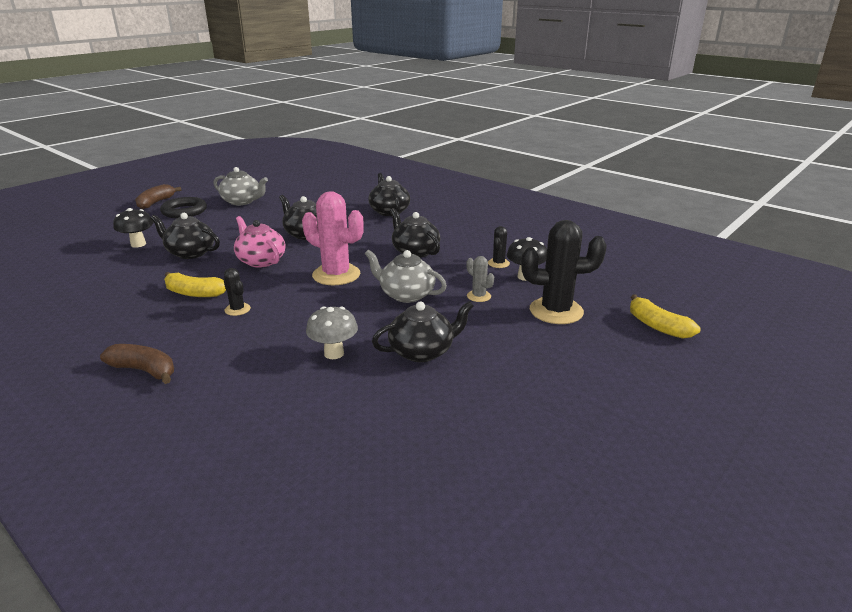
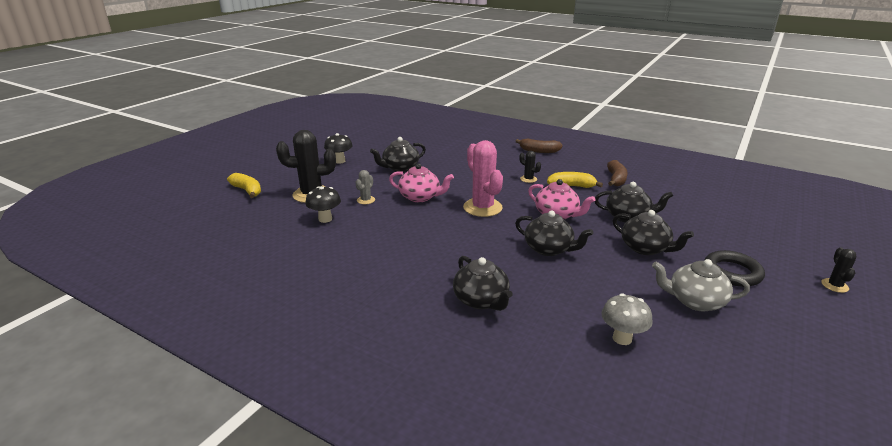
camera: 170 degrees right, 0 degrees up
(138, 244) = (690, 222): black mushroom -> black mushroom (339, 161)
(156, 202) = (798, 286): brown banana -> brown banana (616, 179)
(334, 353) = (449, 163): grey mushroom -> grey mushroom (622, 338)
(336, 275) = (482, 208): pink cactus -> pink cactus turned 45 degrees clockwise
(406, 294) = (420, 197): grey teapot -> pink teapot
(415, 252) = (426, 236): black teapot -> black teapot (645, 248)
(478, 296) = (366, 200): grey cactus -> grey cactus turned 75 degrees clockwise
(498, 263) = (346, 230): black cactus -> black cactus (834, 285)

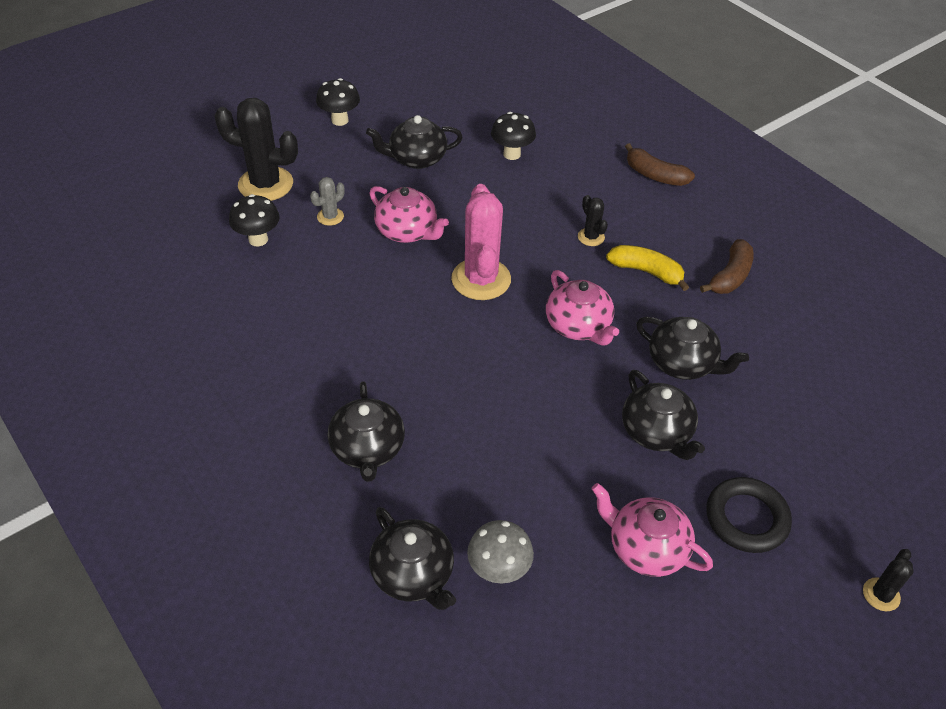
camera: 20 degrees right, 20 degrees up
(247, 191) = (188, 153): yellow banana -> none
(454, 157) = (512, 154): none -> black mushroom
(549, 249) = (518, 389): black teapot -> black teapot (413, 574)
(695, 301) = (646, 548): grey teapot -> pink teapot

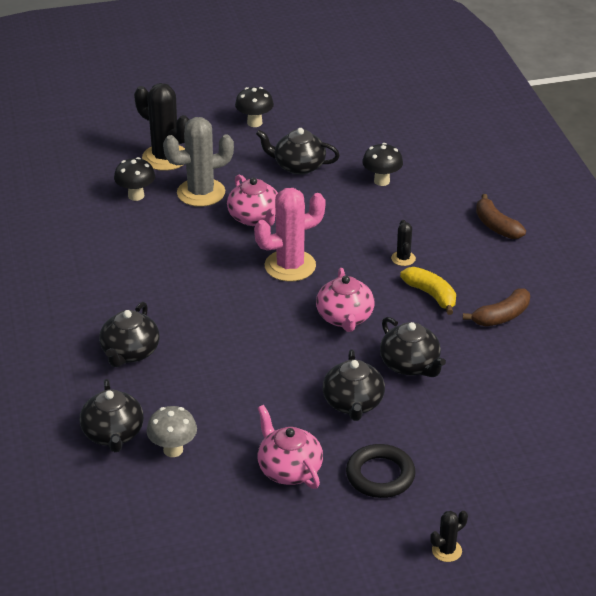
camera: 25 degrees right, 10 degrees down
(330, 217) = (201, 193): grey cactus -> grey cactus, size x2.10
(481, 279) = (290, 266): pink cactus -> pink cactus turned 45 degrees clockwise

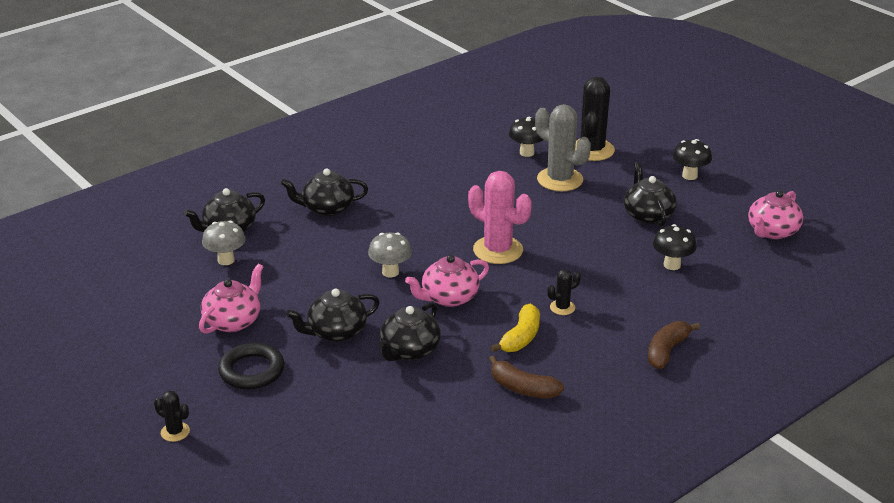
camera: 65 degrees right, 5 degrees down
(255, 218) = (549, 214): pink teapot -> pink teapot (772, 231)
(278, 342) = (390, 272): none -> grey mushroom

